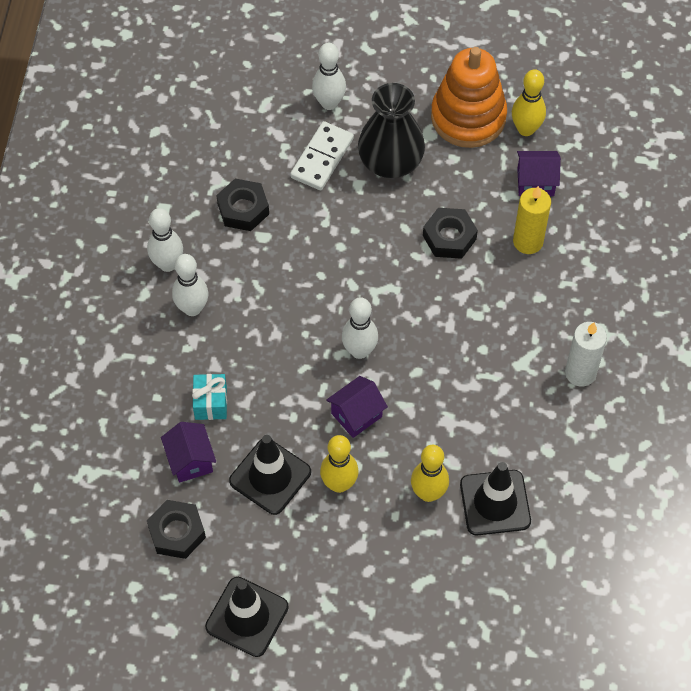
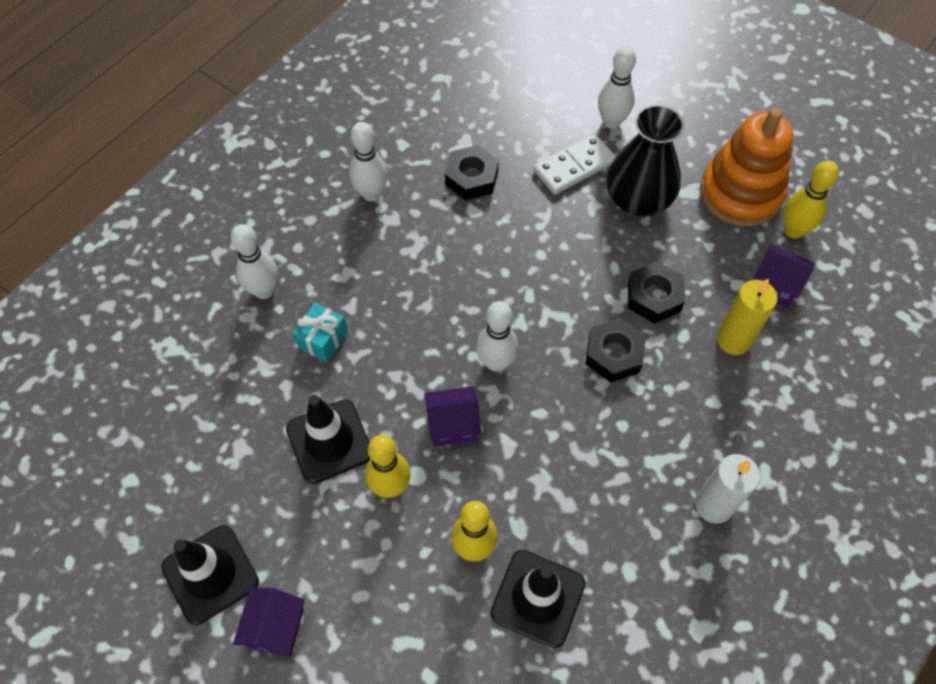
camera: 30 degrees right, 0 degrees up
(177, 532) = (206, 448): black nut -> black nut (613, 354)
(190, 461) = (267, 385): purple house -> purple house (275, 628)
(192, 308) = (366, 244): white bowling pin -> white bowling pin (264, 290)

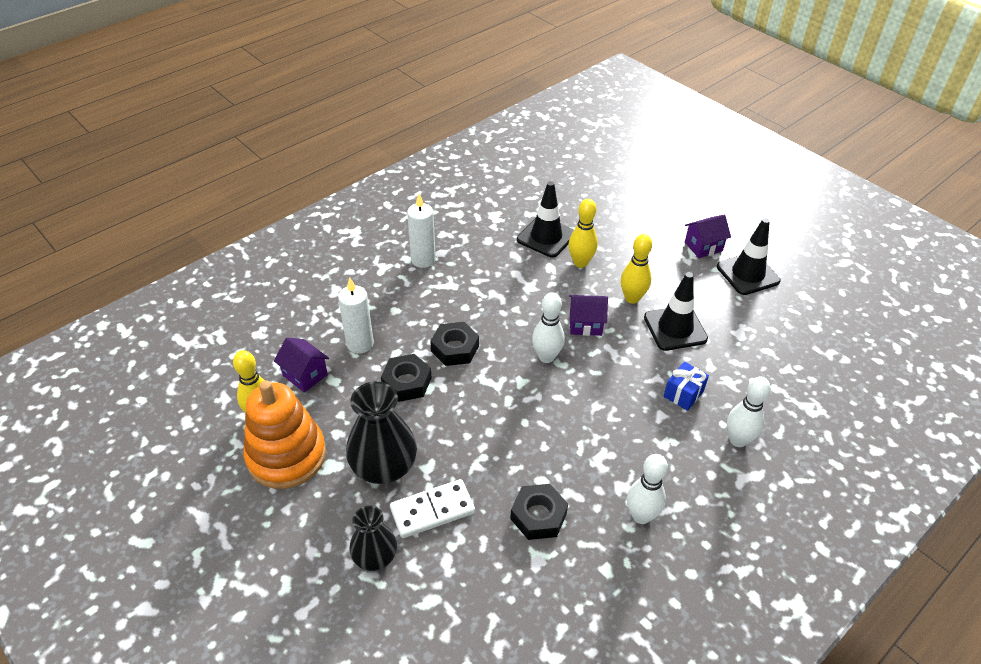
camera: 170 degrees left, 15 degrees down
(275, 628) = (703, 246): purple house -> purple house turned 45 degrees clockwise
(323, 339) = (683, 394): turquoise gift -> blue gift
(611, 122) = (375, 556): white bowling pin -> black vase
(733, 340) = (360, 344): yellow candle -> white candle

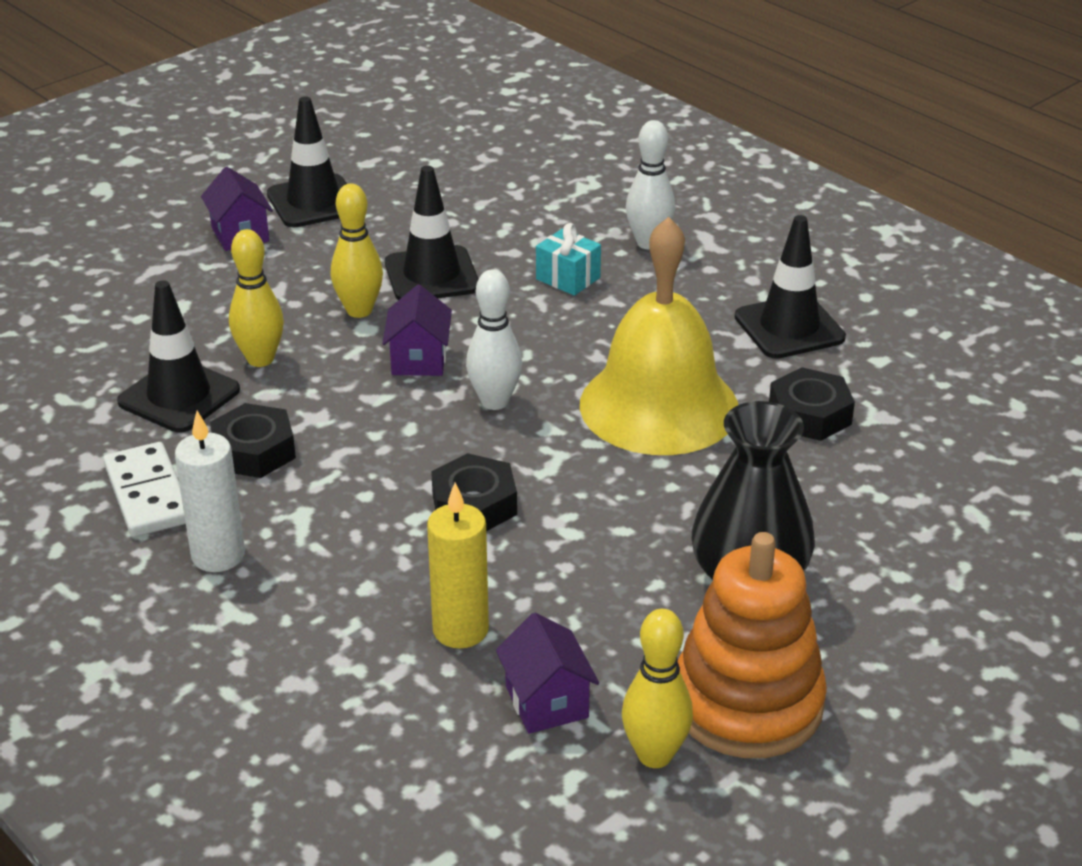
camera: 90 degrees left, 10 degrees down
(305, 375) = (546, 702): purple house -> purple house turned 60 degrees counterclockwise
(360, 344) = (460, 630): white candle -> yellow candle
(375, 556) = (920, 574): black vase -> none
(407, 382) = (559, 560): black nut -> black nut (254, 451)
(432, 510) = (824, 517): white domino -> white domino (148, 494)
(545, 434) = (659, 406): none -> yellow bell
(641, 516) = (789, 327): white bowling pin -> black traffic cone
(683, 394) = (568, 278): blue gift -> turquoise gift

